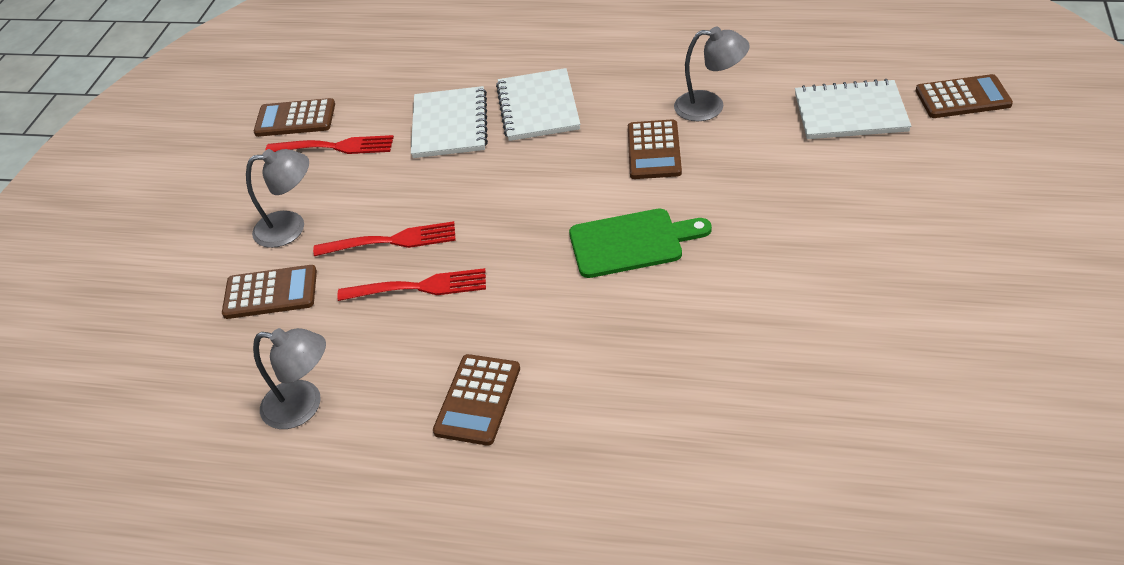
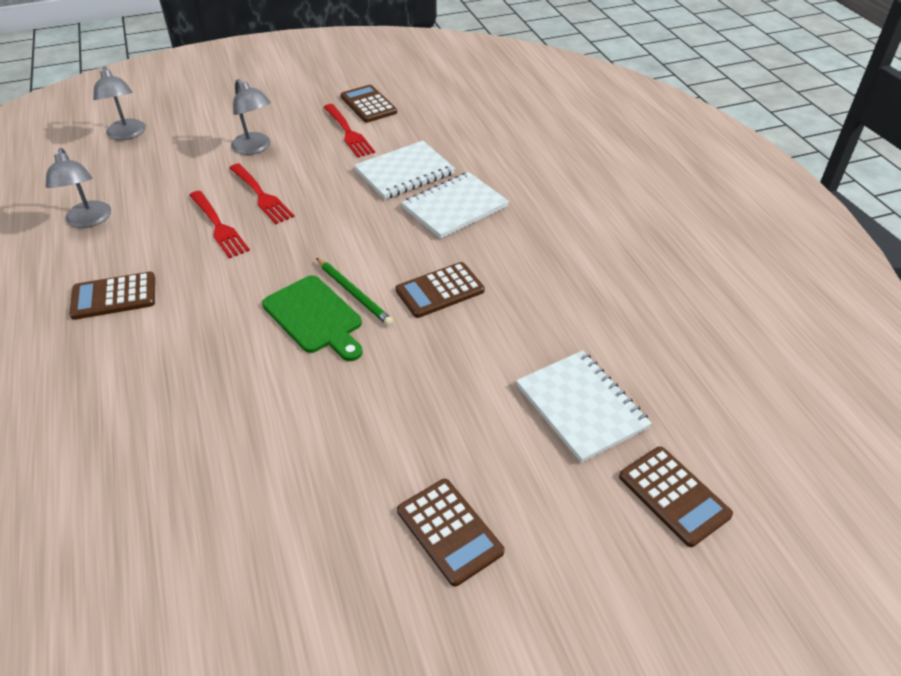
camera: 55 degrees right, 0 degrees up
(270, 293) = (188, 166): brown calculator -> brown calculator (449, 531)
(616, 207) = (354, 293): none -> green pencil
(710, 106) = (523, 305): grey lamp -> grey lamp (127, 134)

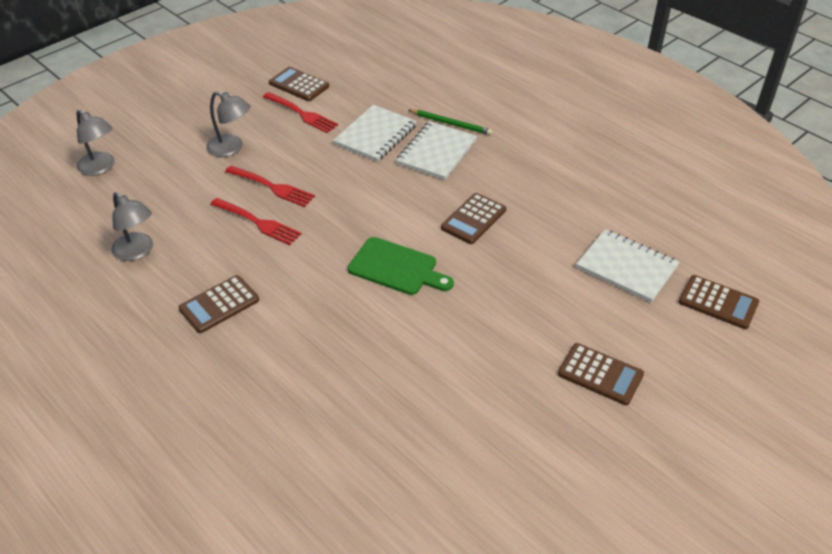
camera: 25 degrees left, 0 degrees up
(354, 293) = (412, 241): green pencil -> green pencil (451, 124)

